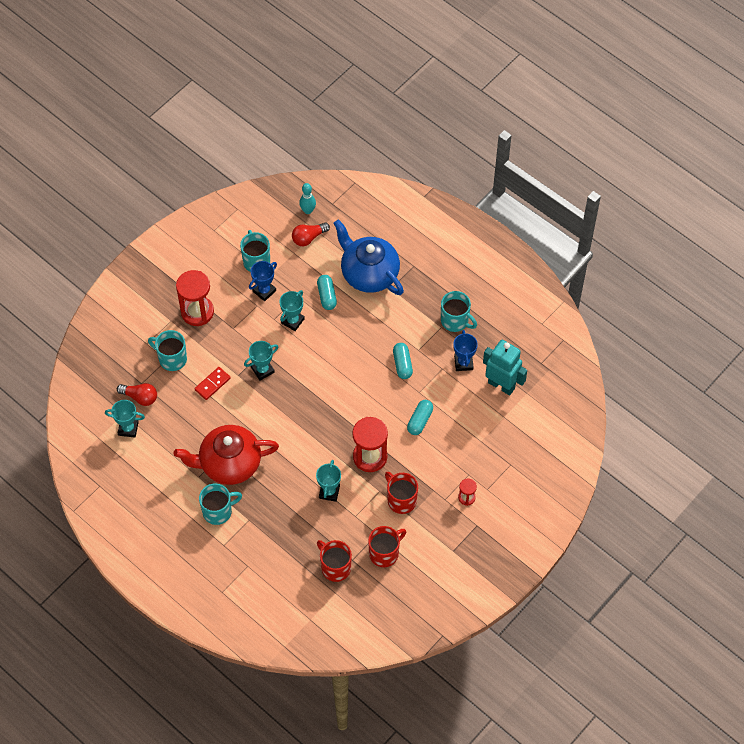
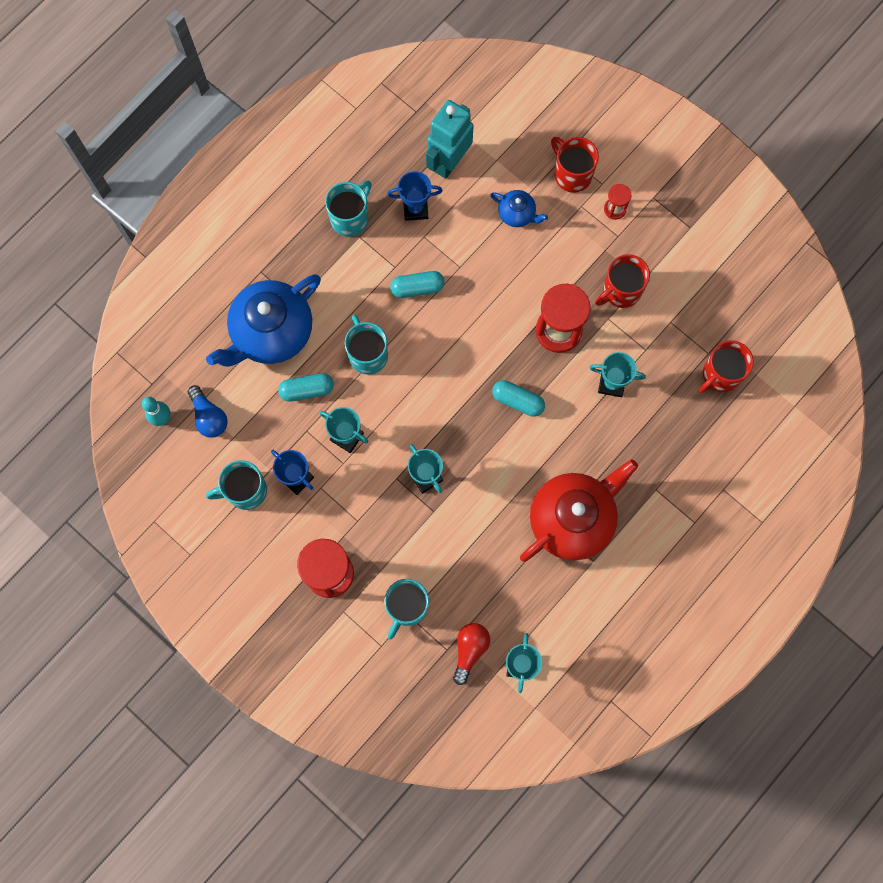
camera: 90 degrees left, 15 degrees up
(212, 384) = (448, 547): red domino -> none
(218, 511) = (645, 531): turquoise mug -> turquoise mug (368, 354)
(229, 464) = (572, 519): red teapot -> red teapot turned 120 degrees counterclockwise
(308, 238) = (209, 416): red light bulb -> blue light bulb
(384, 553) = (697, 312): red mug -> red mug (572, 174)
(420, 420) = (503, 266): turquoise capsule -> turquoise capsule (518, 401)
(461, 430) = (517, 214): none -> blue teapot

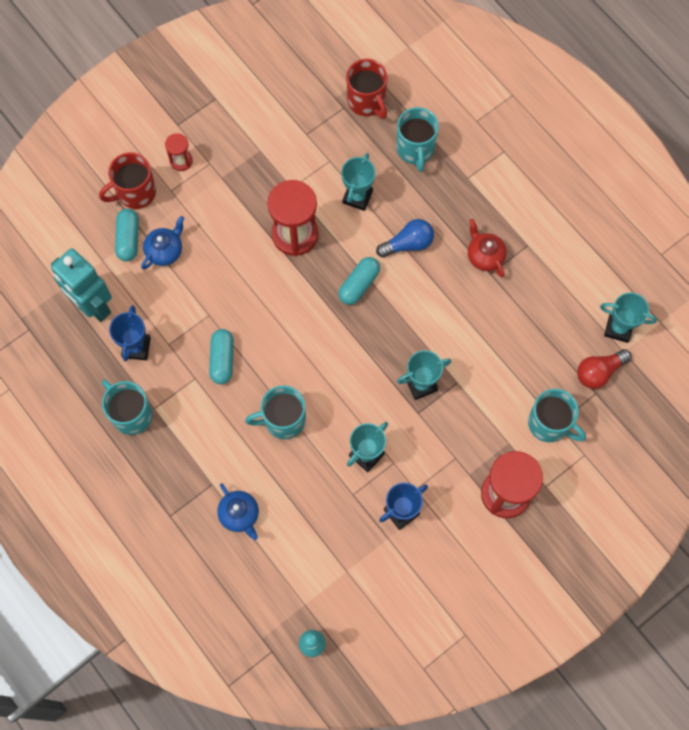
camera: 80 degrees left, 5 degrees down
(209, 416) = (319, 594): blue light bulb -> blue light bulb (408, 244)
(245, 491) = (406, 567): turquoise mug -> turquoise mug (415, 149)
(271, 332) = (240, 515): blue teapot -> blue teapot, size x0.46
(307, 390) = (309, 487): turquoise capsule -> turquoise capsule (128, 239)
(469, 650) = (599, 372): red light bulb -> red light bulb turned 60 degrees counterclockwise
(572, 519) = (484, 256): red teapot -> red teapot, size x0.46
(620, 291) = (266, 171): red mug -> none

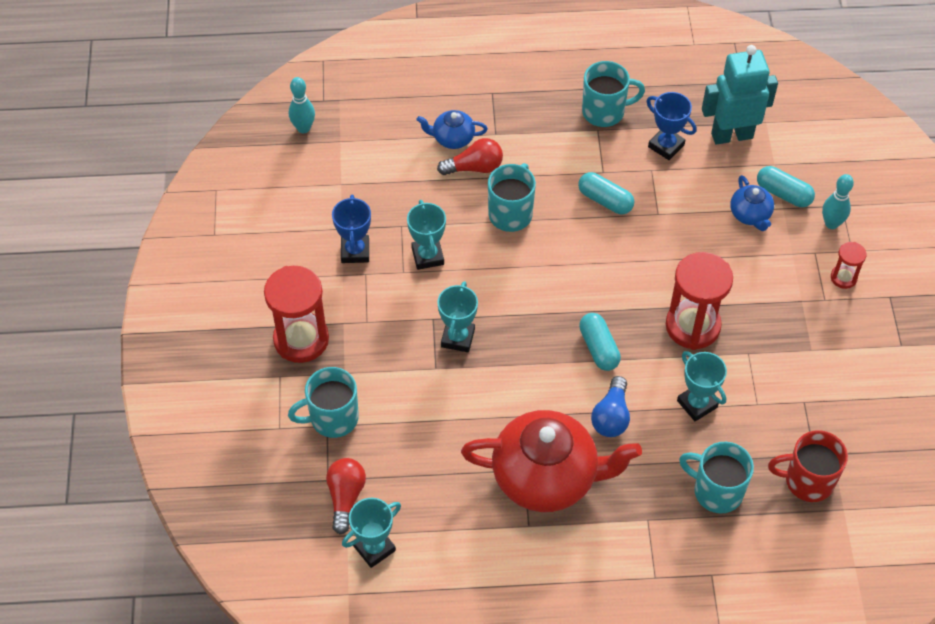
camera: 125 degrees right, 15 degrees down
(135, 193) = (831, 223): red mug -> turquoise bowling pin
(257, 477) = (474, 167): none -> red light bulb
(484, 256) = (546, 477): red teapot -> red teapot, size x2.17

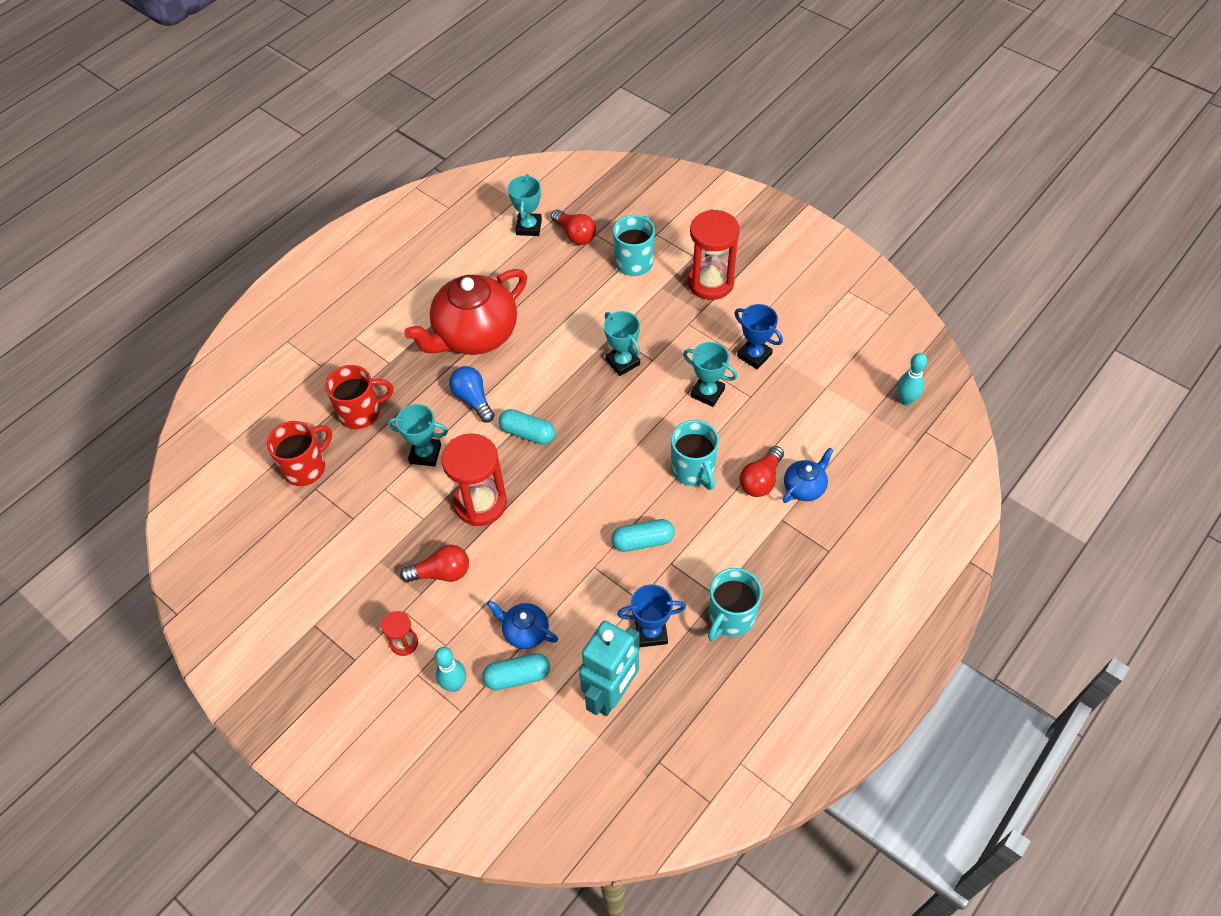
camera: 135 degrees right, 0 degrees up
(716, 491) = (361, 412): turquoise mug -> red mug
(772, 302) = (441, 573): none -> red light bulb

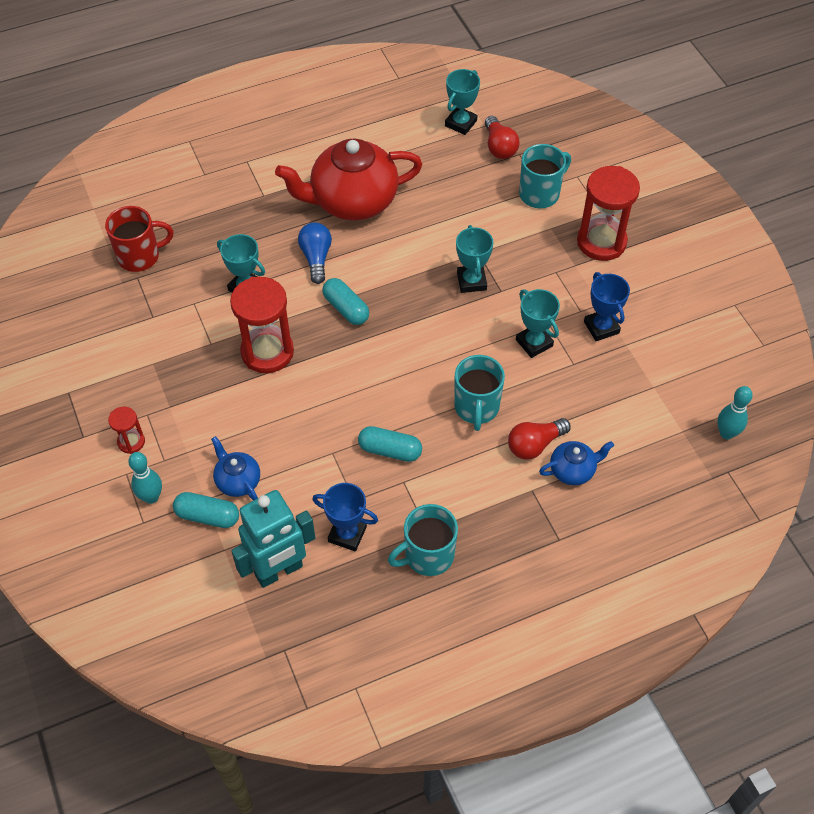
camera: 25 degrees right, 0 degrees up
(361, 412) = (213, 228): red mug -> none
(441, 573) = (198, 397): red light bulb -> none

